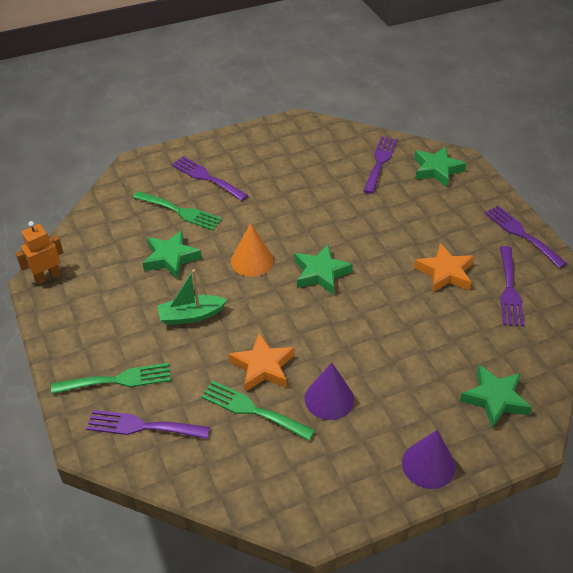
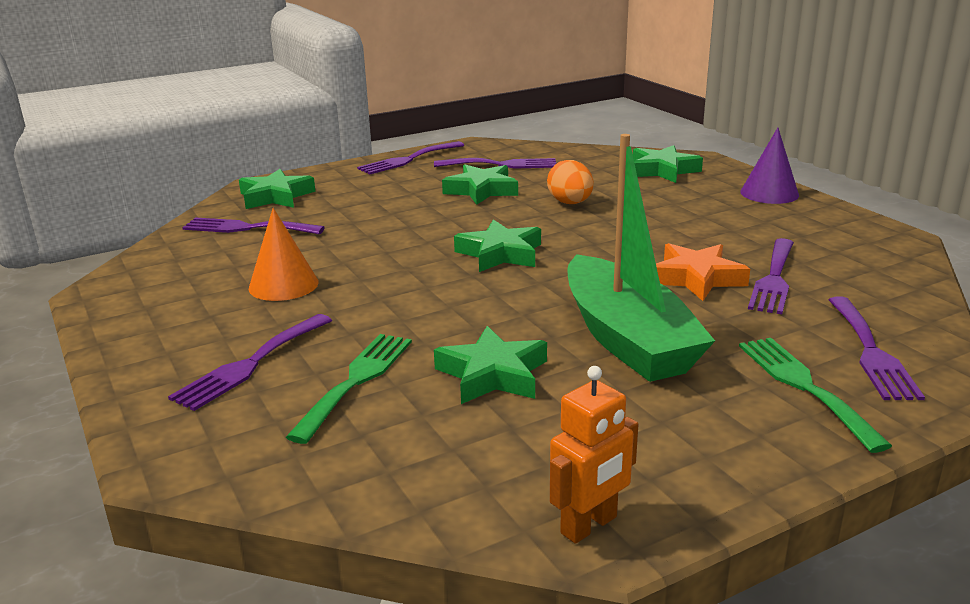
camera: 95 degrees left, 20 degrees down
(47, 277) = (589, 525): orange robot -> orange robot turned 90 degrees counterclockwise
(191, 315) = (627, 339): green boat -> green boat, size x1.86
(252, 261) = (484, 302): orange cone -> orange cone (283, 285)
(252, 410) = (773, 279): green fork -> purple fork
(329, 399) = (720, 238): purple cone -> none
(413, 321) = (570, 203): none -> orange egg
(445, 273) = (481, 190): orange star -> green star

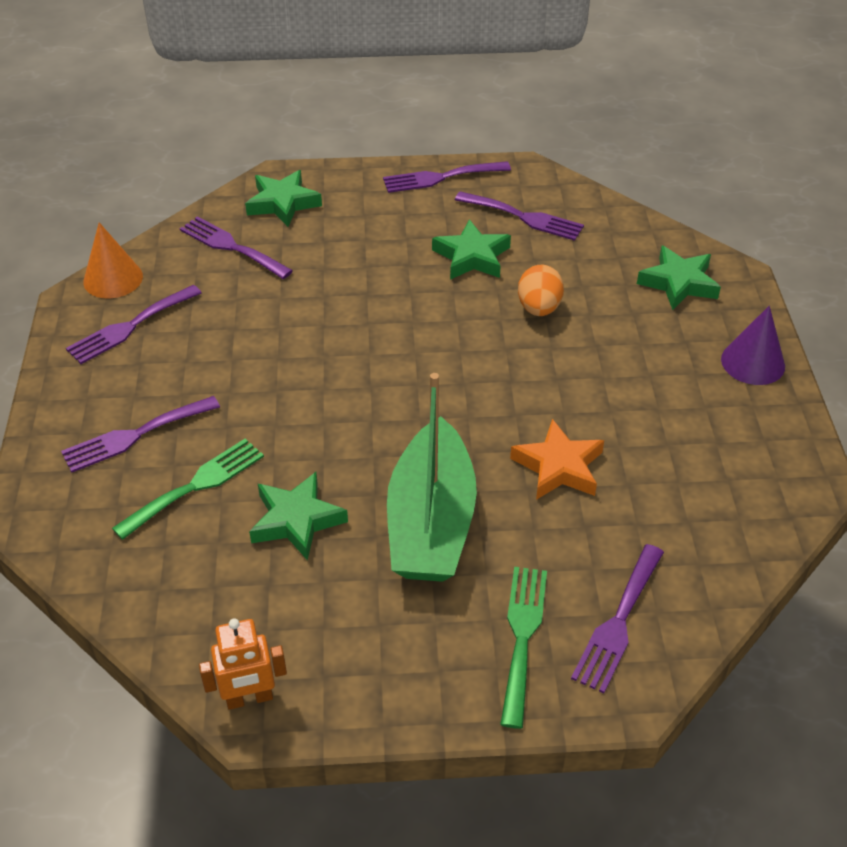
camera: 25 degrees right, 20 degrees up
(283, 285) = (214, 343): orange cone -> orange cone (113, 279)
(500, 253) = (416, 365): green star -> none
(773, 279) = (627, 495): purple fork -> purple fork (130, 327)

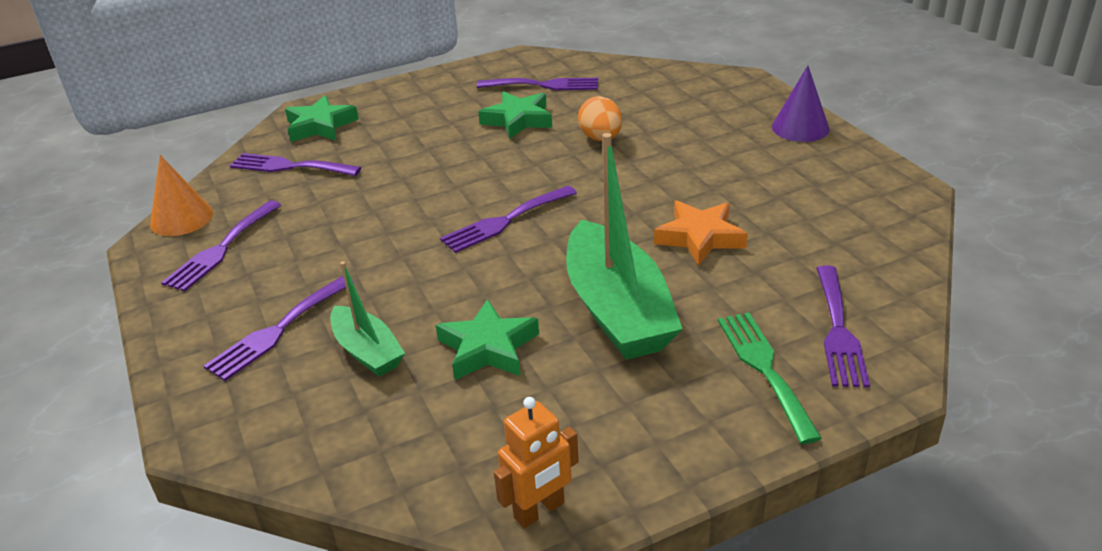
camera: 20 degrees left, 10 degrees down
(196, 485) = (367, 351): green fork -> green boat
(440, 177) = (453, 77): purple fork -> purple fork (504, 221)
(678, 283) = (702, 95): green star -> none

